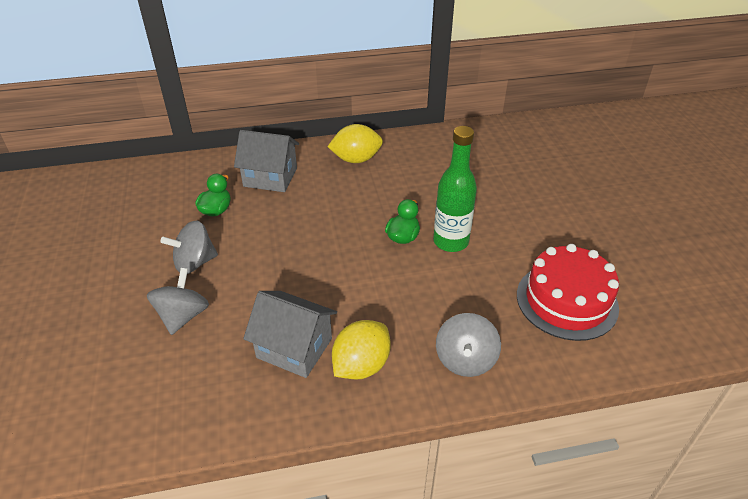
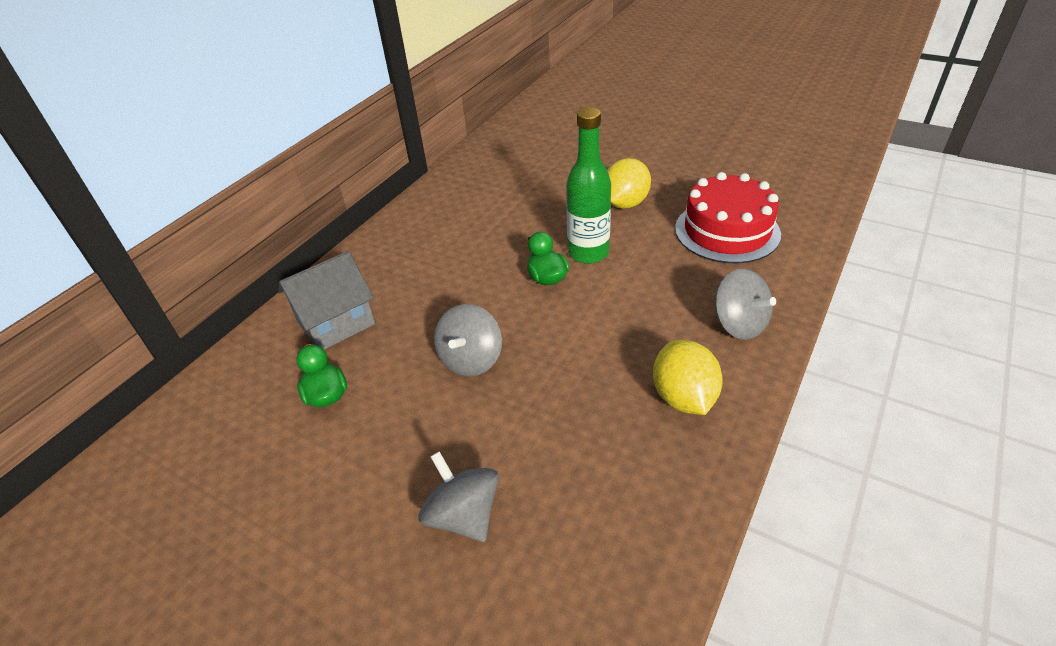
camera: 45 degrees left, 0 degrees up
(194, 263) = (388, 459): grey spinning top -> grey spinning top (471, 359)
(294, 348) = (612, 437): grey house -> none
(356, 159) = (399, 248): yellow lemon -> yellow lemon (625, 203)

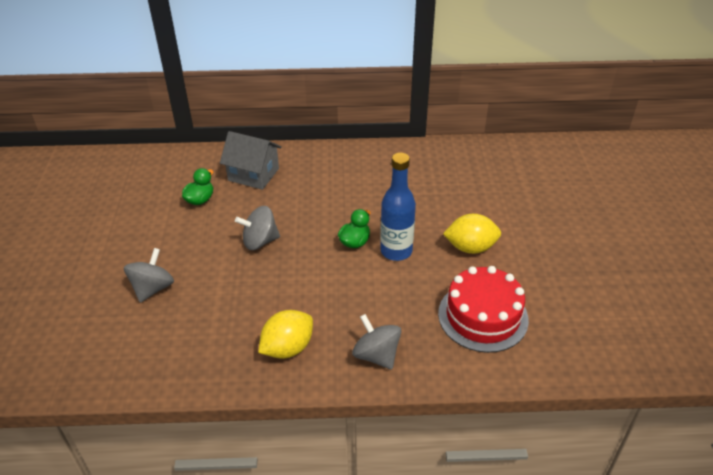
camera: 55 degrees right, 0 degrees up
(588, 253) = (396, 251): green bottle -> blue bottle
(739, 324) = (376, 355): grey spinning top -> grey spinning top turned 120 degrees clockwise

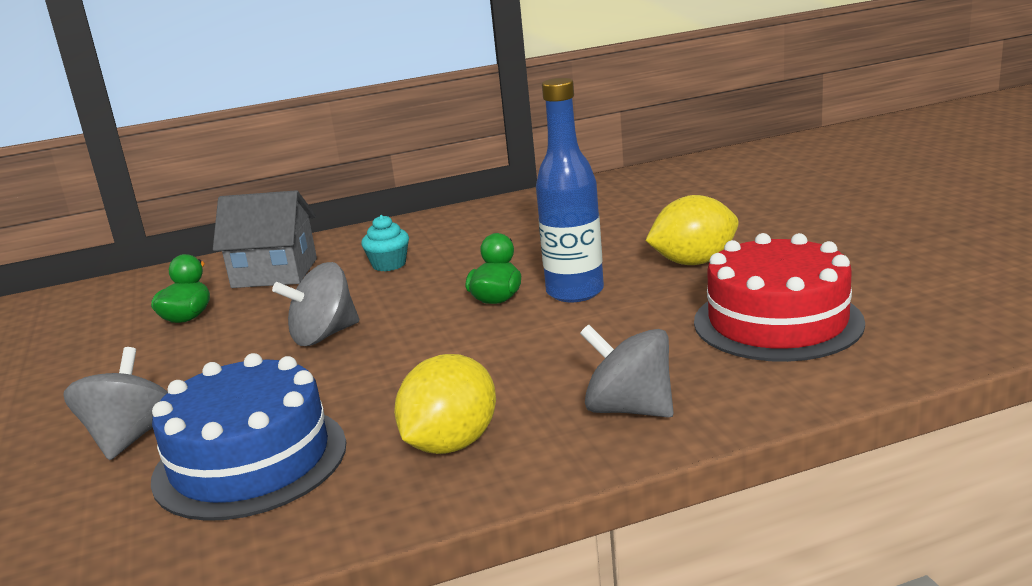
camera: 15 degrees left, 20 degrees down
(199, 325) = (250, 460): none -> blue cake
(313, 189) = (389, 264): none -> turquoise cupcake

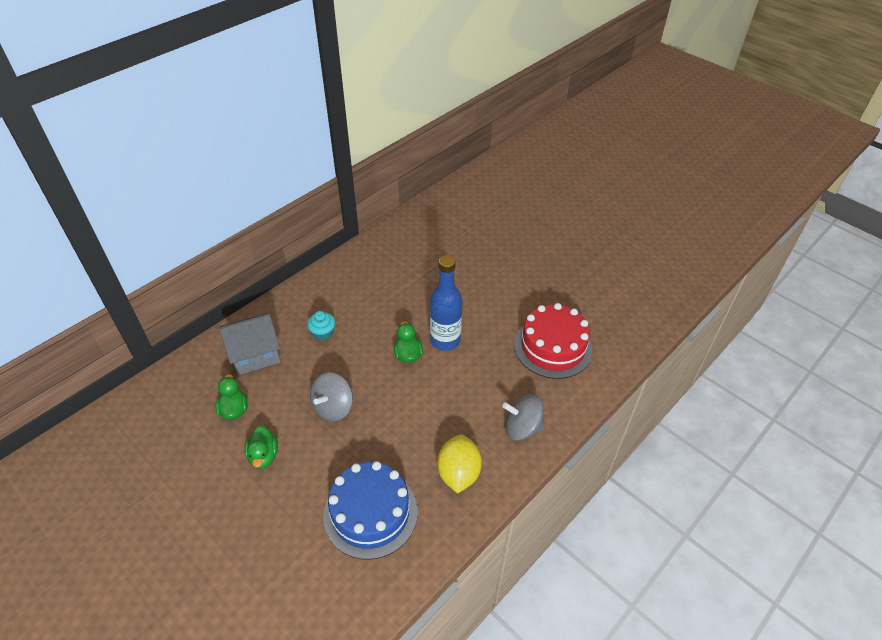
camera: 30 degrees left, 25 degrees up
(131, 437) = (291, 516): grey spinning top -> none
(170, 367) = (263, 456): none -> green duck
(694, 262) = (490, 302): yellow lemon -> none

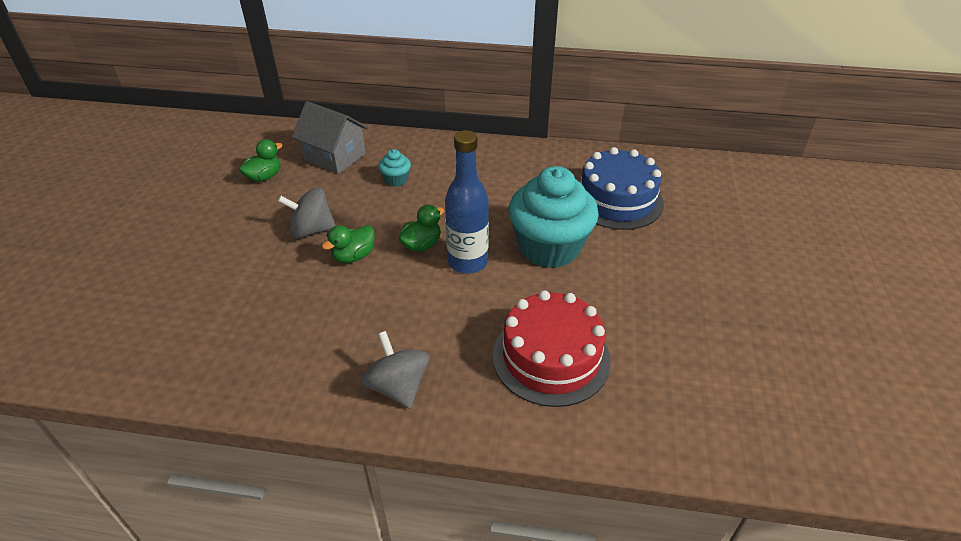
camera: 55 degrees right, 5 degrees down
(263, 456) = (225, 218): green duck -> green duck (353, 256)
(370, 513) = (200, 317): blue cake -> blue cake (616, 200)
(458, 473) = (292, 360): yellow lemon -> none
(467, 296) = (549, 247): none -> turquoise cupcake

